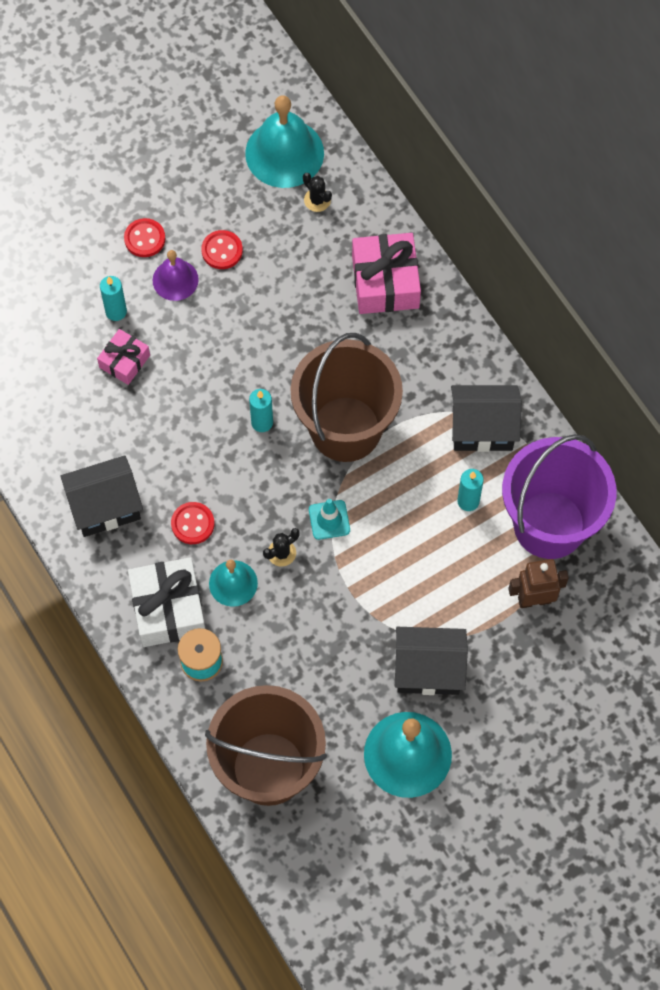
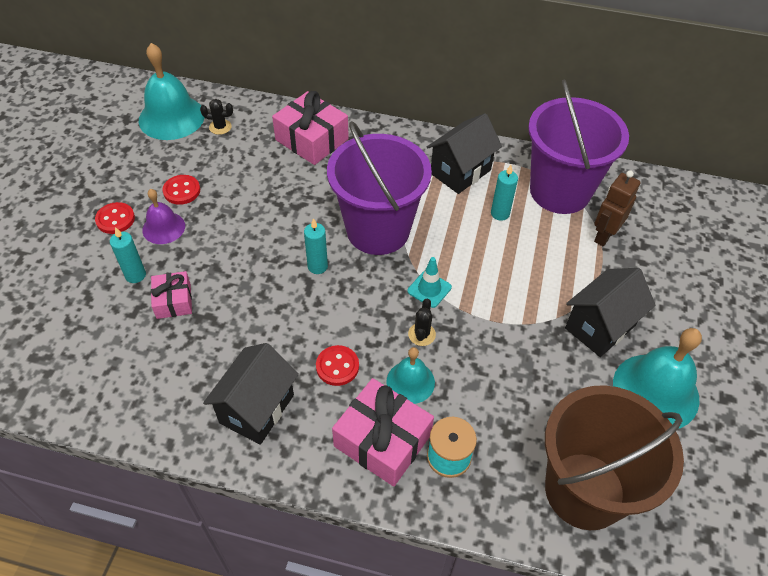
camera: 45 degrees left, 15 degrees down
(168, 608) = (382, 440): white gift -> pink gift
(345, 429) = (378, 230): brown bucket -> purple bucket

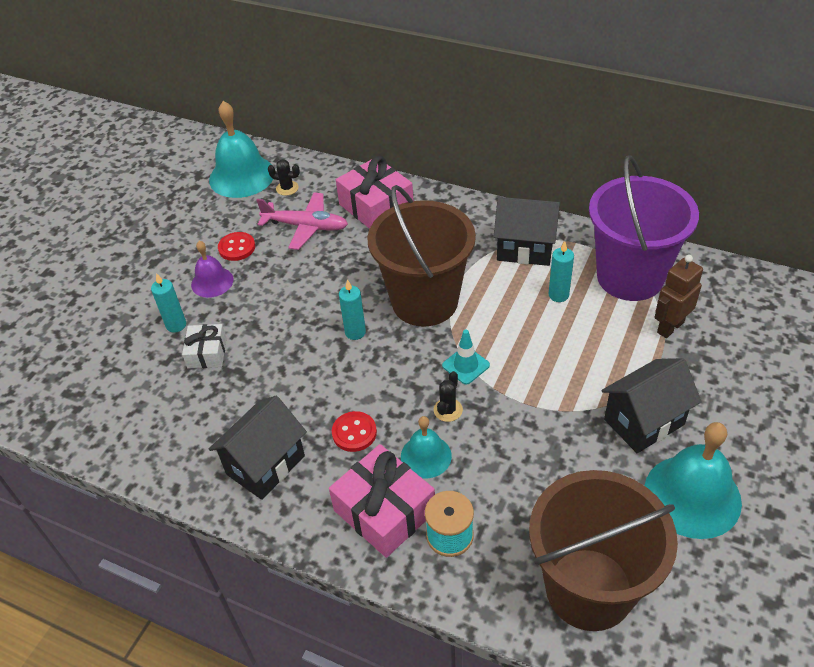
camera: 15 degrees right, 5 degrees down
(115, 219) = (168, 270): red button -> none
(173, 301) = (207, 353): pink gift -> white gift
(247, 164) = (305, 226): none -> pink plane
(378, 230) = (425, 301): purple bucket -> brown bucket
(460, 172) = (525, 249): black house -> black house turned 45 degrees clockwise

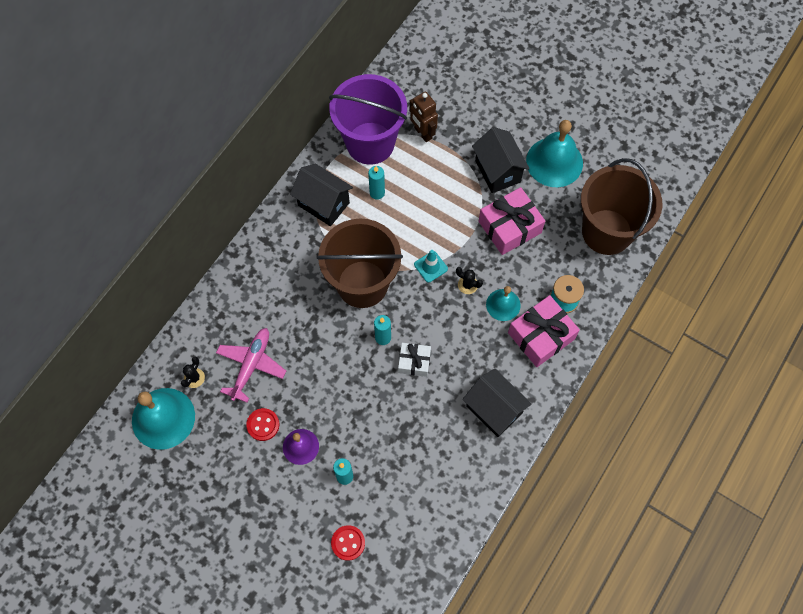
camera: 85 degrees left, 20 degrees up
(207, 353) = (380, 450): white gift -> white gift (414, 362)
(354, 433) = (476, 348): red button -> red button (348, 543)
(376, 206) = (241, 305): pink gift -> pink gift (509, 227)
(525, 249) = (323, 204): black house -> black house turned 75 degrees counterclockwise

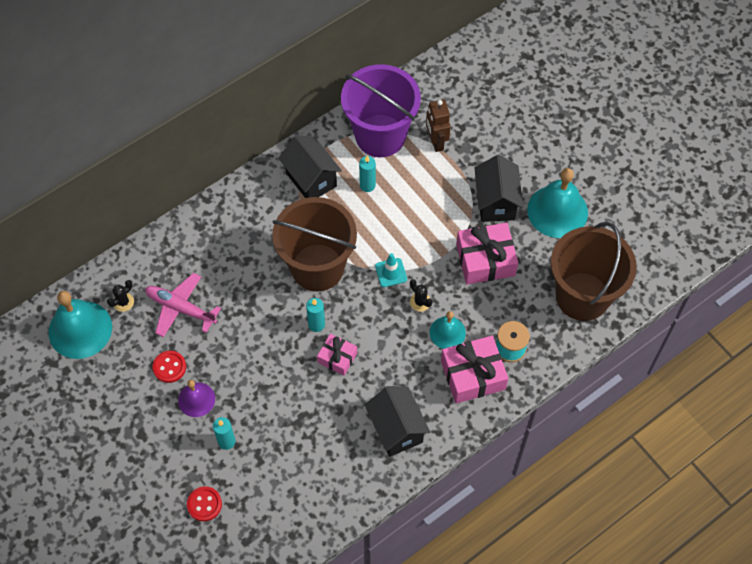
camera: 20 degrees right, 5 degrees down
(251, 365) = (181, 308): pink plane -> pink plane turned 105 degrees counterclockwise
(414, 362) = (337, 358): white gift -> pink gift

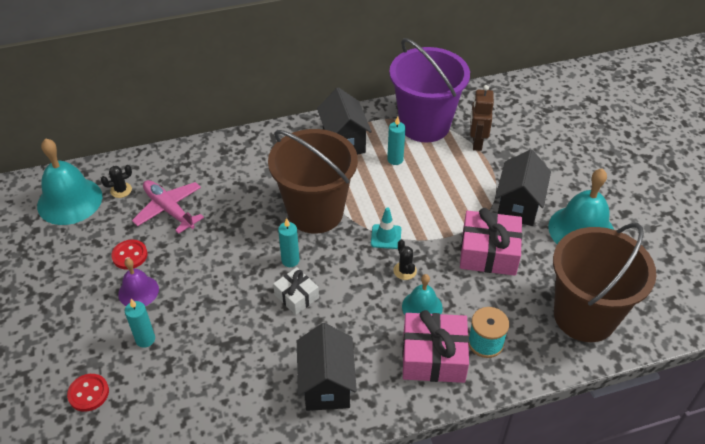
camera: 20 degrees right, 15 degrees down
(337, 358) = (296, 296): pink gift -> white gift

